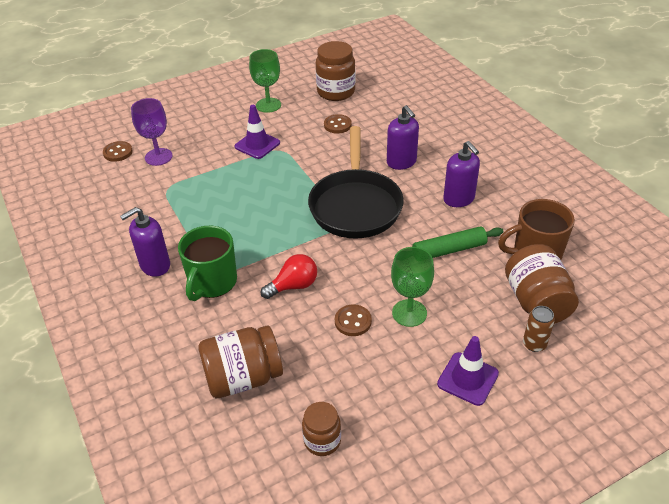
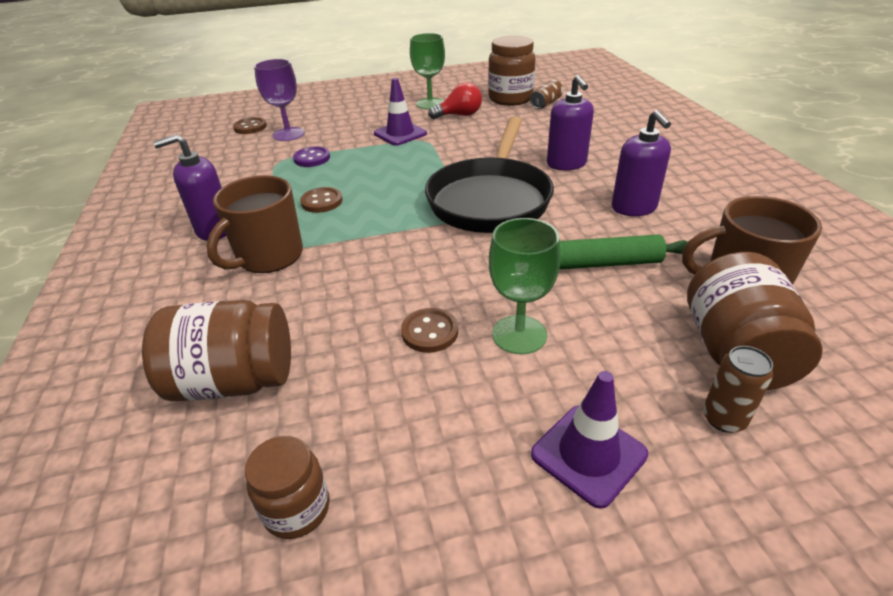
camera: 15 degrees right, 5 degrees down
(194, 182) = (312, 158): none -> purple button
(212, 282) = (268, 257): green mug -> brown mug
(293, 286) = (368, 275): red light bulb -> red light bulb (459, 115)
(337, 125) = (500, 125): brown button -> brown button (322, 202)
(367, 95) = (546, 103): none -> brown can

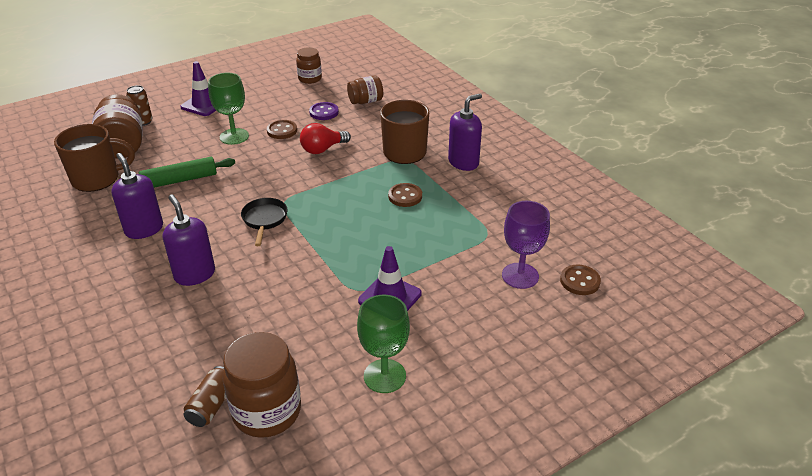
camera: 160 degrees right, 0 degrees up
(234, 381) = (365, 101): brown jar -> brown jar, size x0.60
(312, 158) = (457, 242): purple button -> purple button (324, 112)
(459, 115) = (331, 350): red light bulb -> red light bulb (322, 149)
(490, 199) = (264, 220): black pan -> black pan, size x0.44

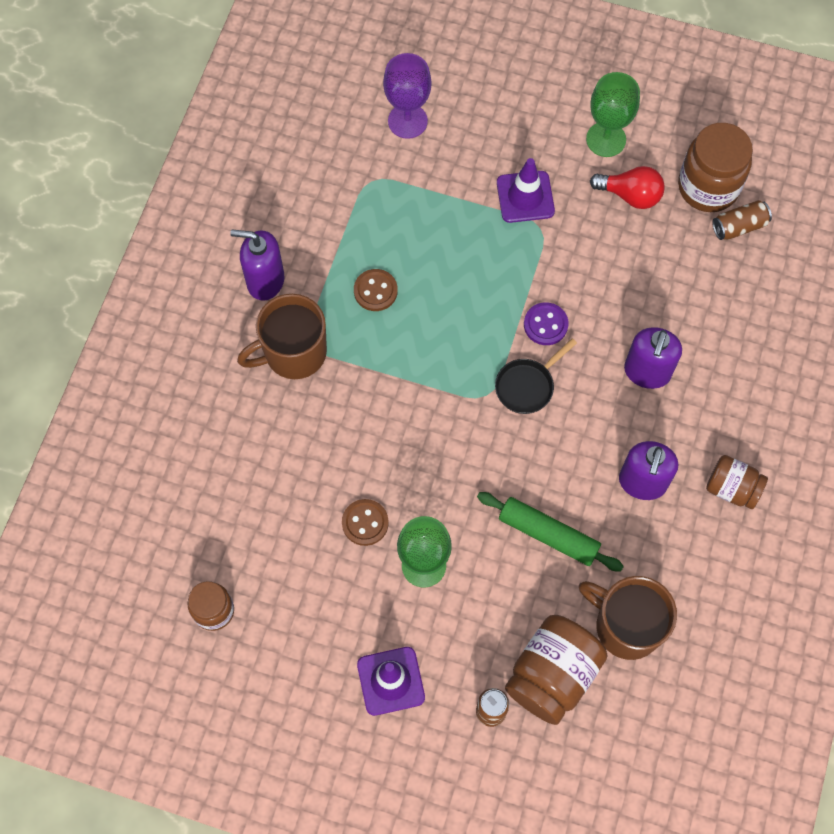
camera: 130 degrees left, 30 degrees up
(322, 149) = (363, 442): red light bulb -> red light bulb (630, 195)
(324, 112) = (284, 513): purple button -> purple button (545, 325)
(365, 101) = (216, 487): brown jar -> brown jar (732, 488)
(580, 281) = (374, 75): brown button -> none

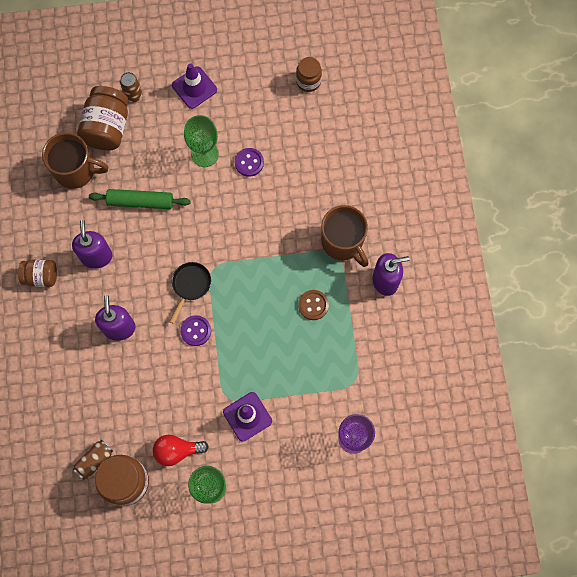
camera: 155 degrees right, 5 degrees up
(293, 353) = (343, 243): brown mug -> brown mug turned 105 degrees clockwise
(365, 523) = (249, 162): brown button -> purple button

